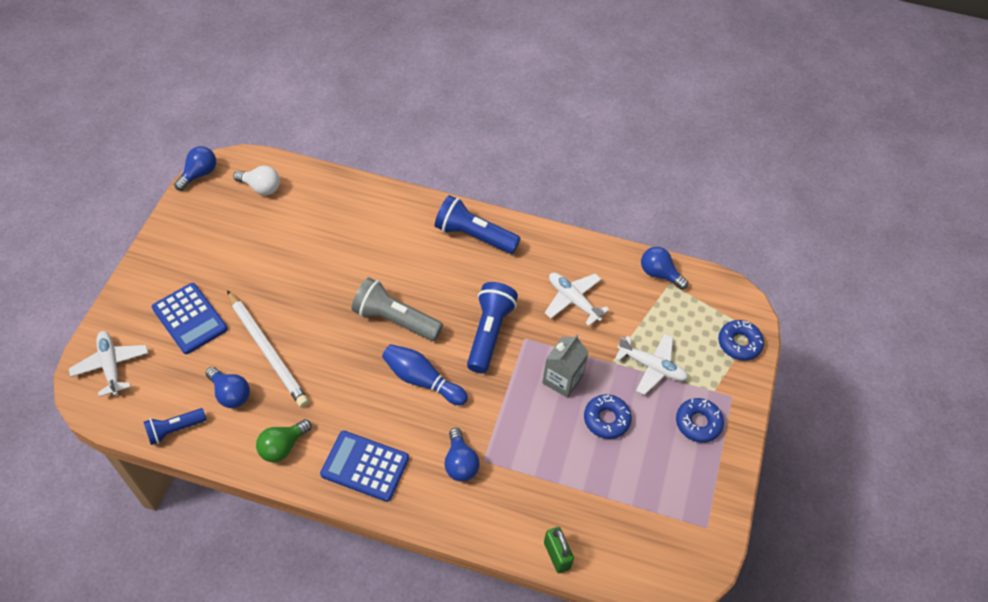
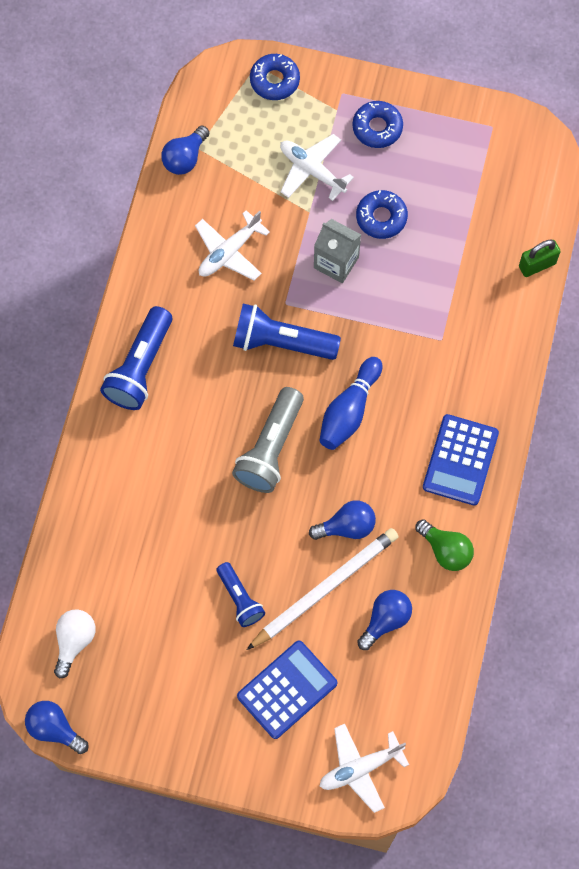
camera: 90 degrees left, 15 degrees up
(175, 429) = (436, 673): blue flashlight -> blue flashlight (240, 598)
(460, 463) = (447, 363): blue light bulb -> blue light bulb (347, 526)
(652, 366) = (312, 170): white plane -> white plane turned 75 degrees counterclockwise

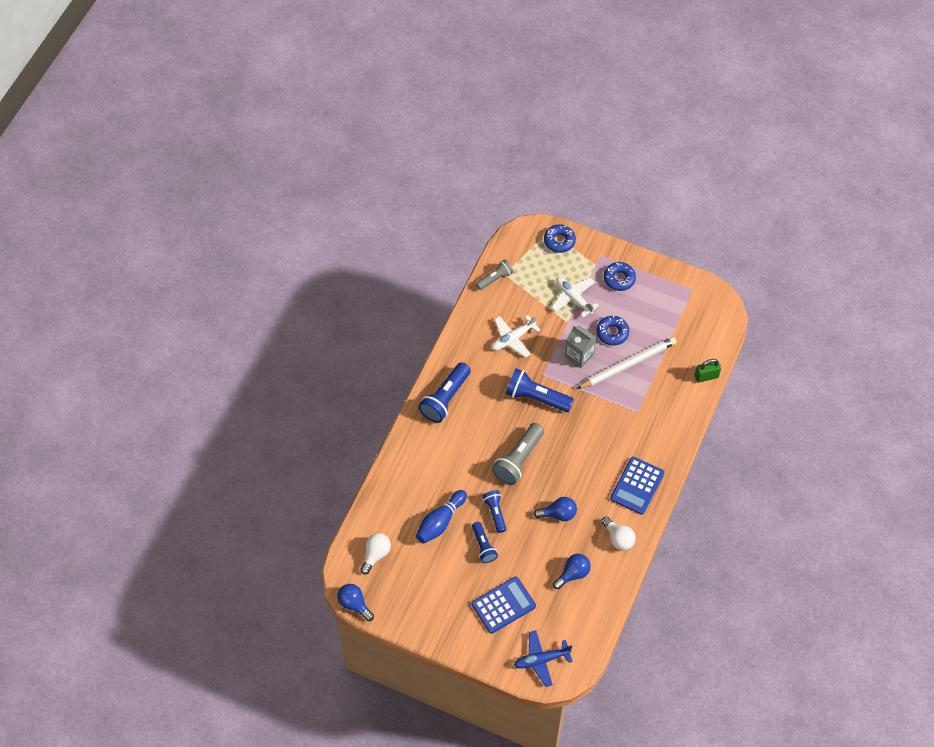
camera: 10 degrees right, 10 degrees down
(185, 158) = (495, 278): blue light bulb -> grey flashlight
(249, 541) = (495, 513): none -> blue flashlight
(325, 588) = (538, 548): white pencil -> white pencil (628, 364)
(349, 410) = (572, 445): blue bowling pin -> blue bowling pin (440, 522)
(360, 768) = (541, 660): white plane -> blue plane
(445, 550) = (618, 538): green light bulb -> white light bulb

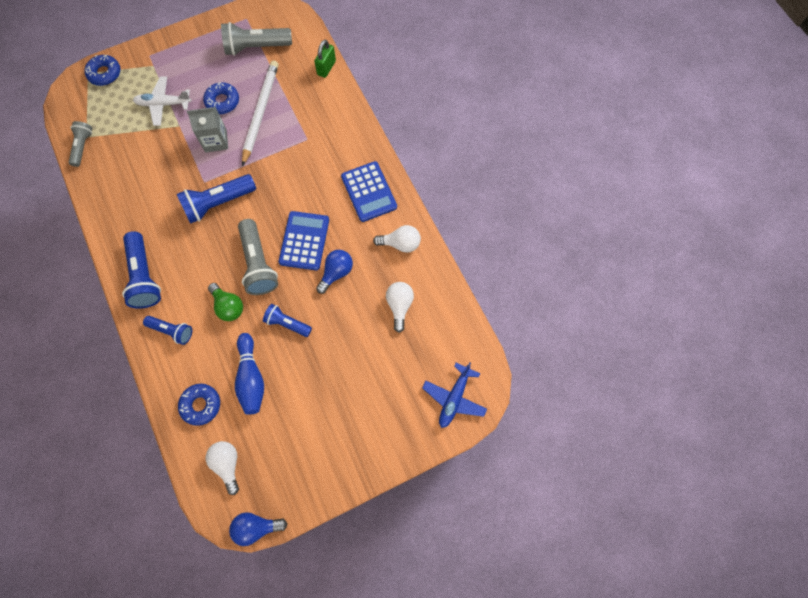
camera: 50 degrees left, 10 degrees up
(473, 467) = (228, 306): none -> green light bulb
(483, 546) = (308, 359): blue flashlight -> blue flashlight (172, 331)
(503, 605) = (377, 388): blue calculator -> blue calculator (304, 241)
(513, 338) = (149, 177): white plane -> none
(573, 574) = (399, 306): blue light bulb -> white light bulb
(619, 279) = (183, 59): blue donut -> blue donut (201, 405)
(676, 316) = (256, 47): none -> grey flashlight

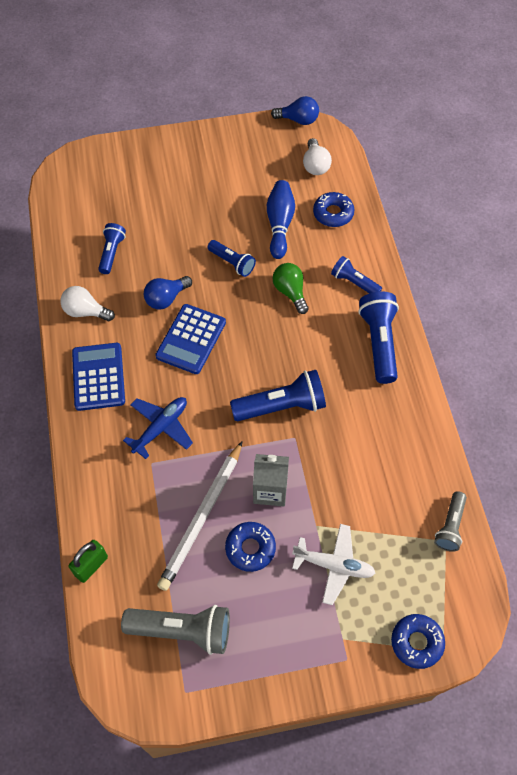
camera: 165 degrees left, 10 degrees down
(258, 263) = (249, 327): grey flashlight -> none
(399, 306) = (112, 253): white light bulb -> blue flashlight
(454, 398) = (93, 168): blue plane -> blue plane (161, 428)

